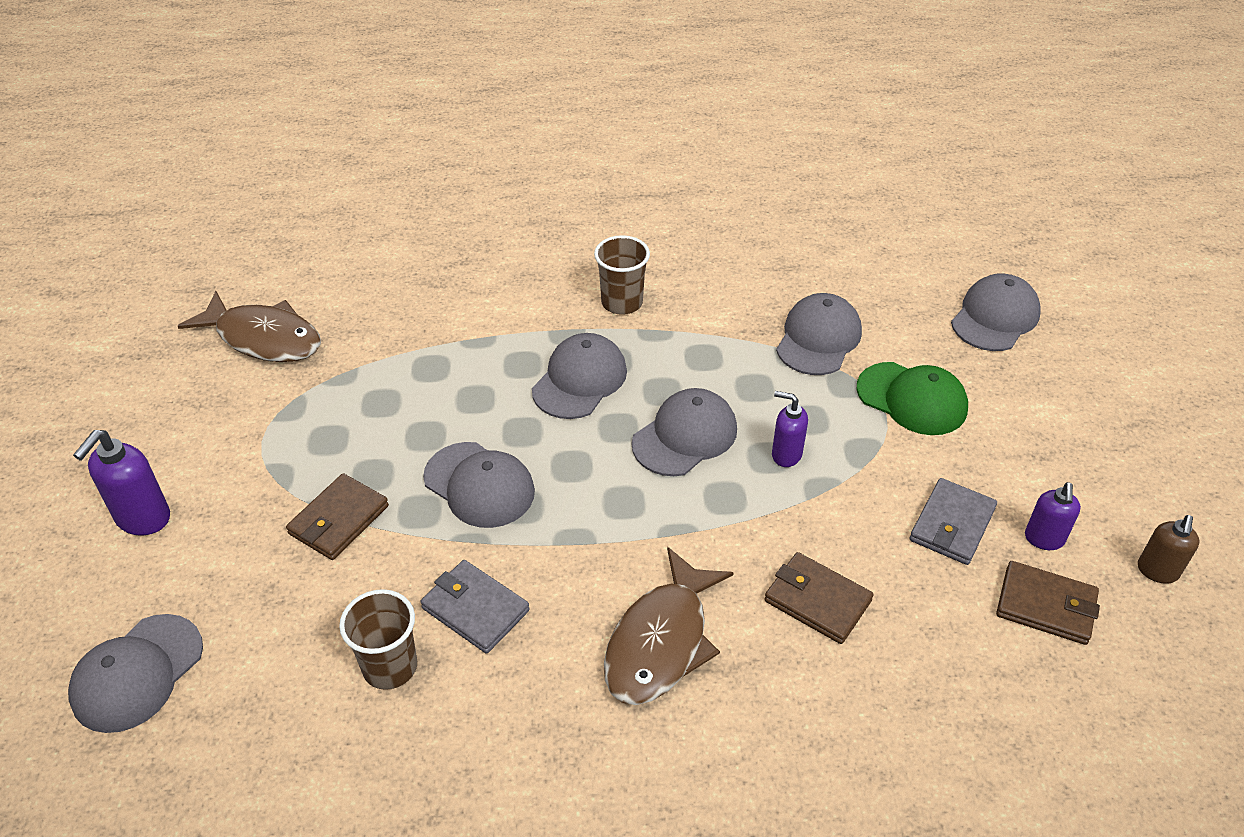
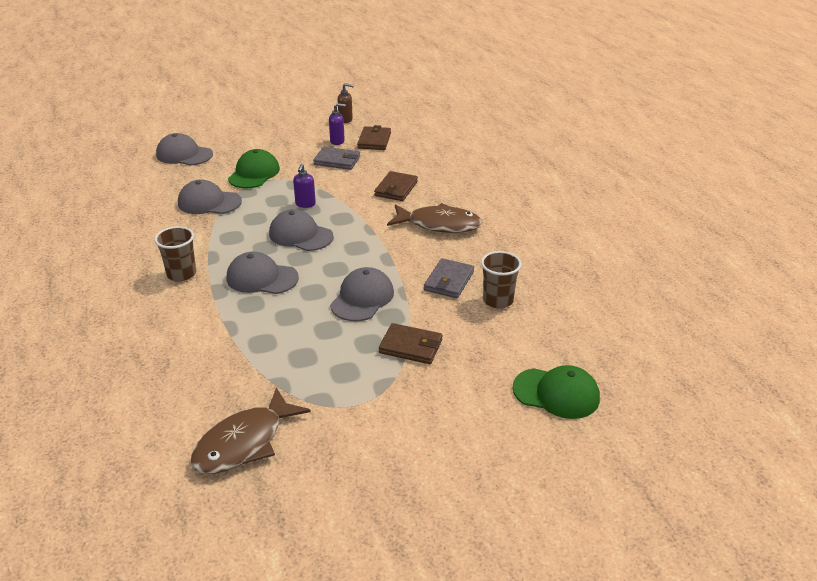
camera: 105 degrees left, 10 degrees down
(137, 673) = (556, 393): grey cap -> green cap
(142, 518) = (448, 440): purple soap dispenser -> none
(263, 338) = (244, 442): brown fish -> brown fish turned 150 degrees counterclockwise

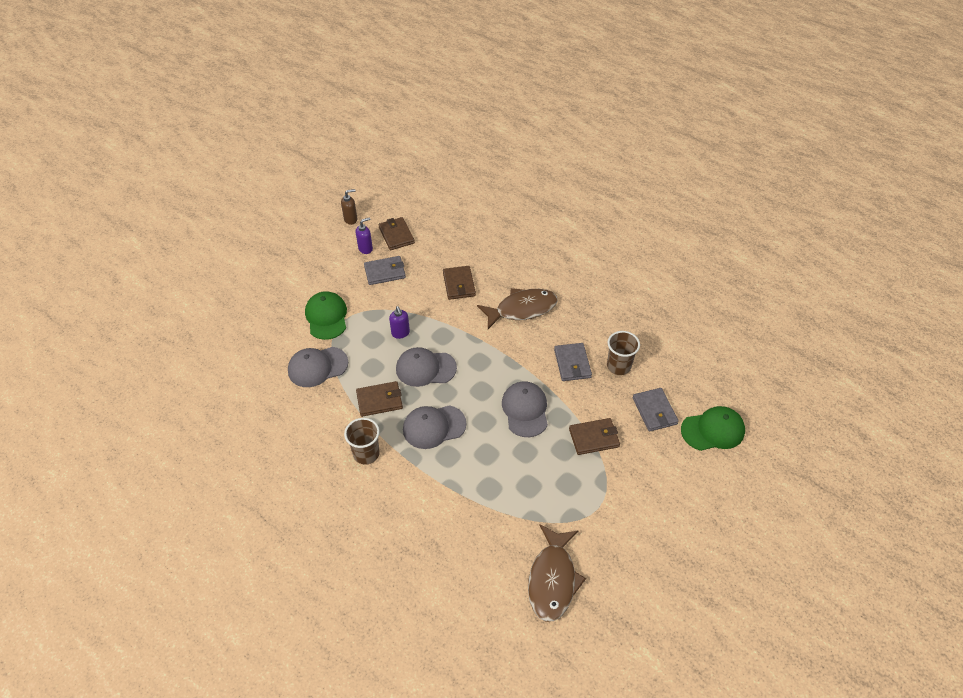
camera: 30 degrees left, 15 degrees up
(184, 154) = (241, 321): grey cap -> none
(235, 242) = (379, 400): none -> brown wallet
(502, 350) = (654, 411): none -> grey wallet

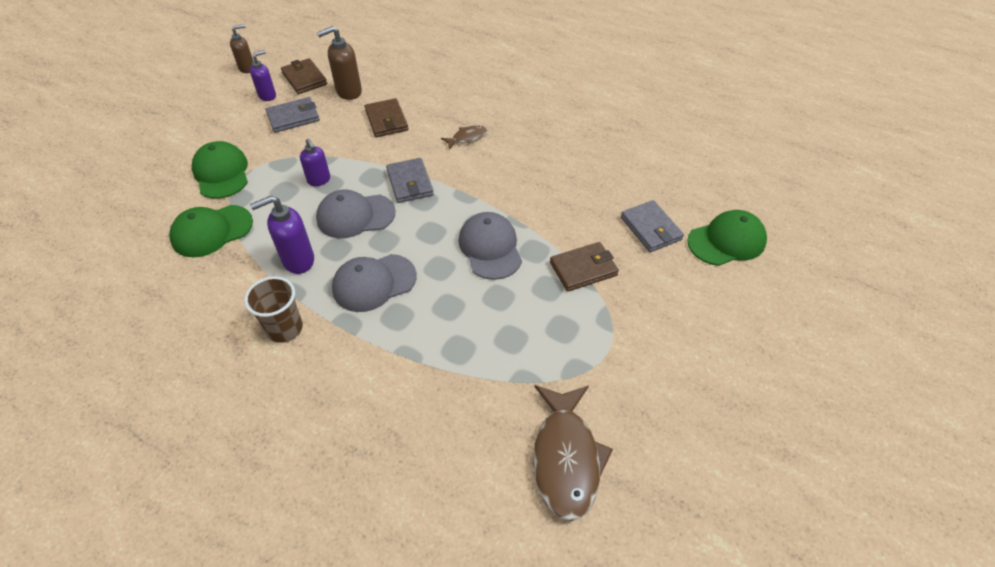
camera: 10 degrees left, 0 degrees up
(317, 367) = (212, 231): grey cap -> green cap
(379, 400) = (298, 260): brown wallet -> purple soap dispenser
(431, 253) = (348, 92): none -> brown soap dispenser
(522, 309) = (467, 138): brown fish -> brown fish, size x0.48
(572, 363) = (539, 188): grey wallet -> grey wallet (410, 183)
(618, 366) = (596, 184): brown cup -> none

